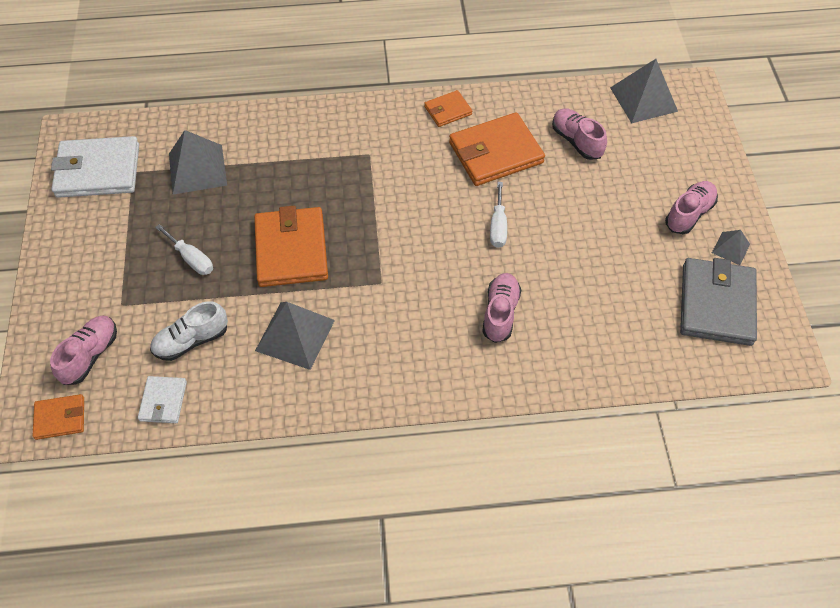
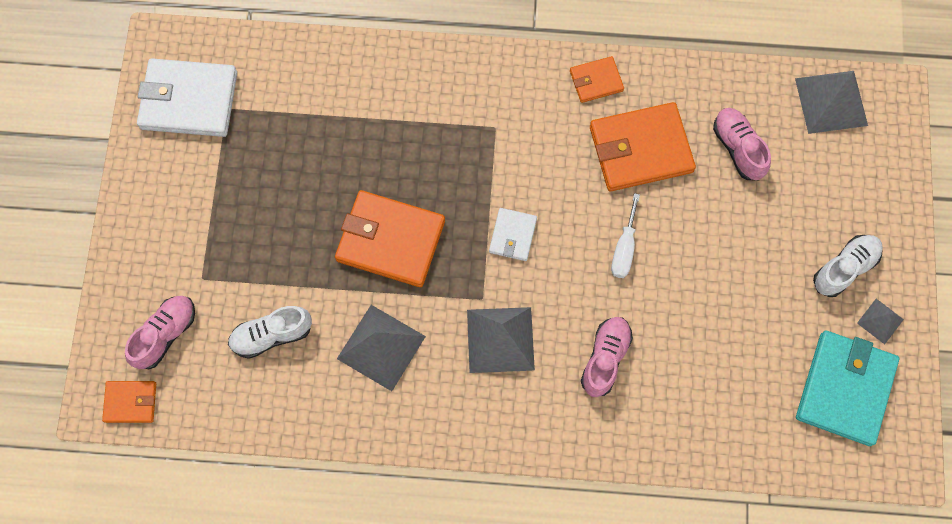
camera: 10 degrees right, 15 degrees up
(163, 401) = (236, 401): white wallet -> white wallet (513, 235)
(191, 259) = (281, 233): white screwdriver -> none
(197, 169) = (299, 116): grey pyramid -> grey pyramid (500, 339)
(291, 250) = (390, 241): orange wallet -> orange wallet turned 75 degrees counterclockwise
(689, 214) = (844, 268): pink shoe -> white shoe
(716, 304) = (844, 389): grey wallet -> turquoise wallet

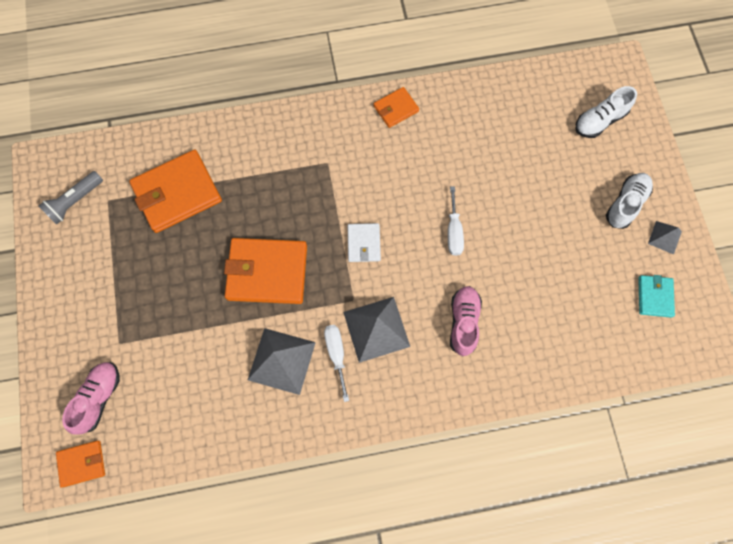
camera: 15 degrees left, 0 degrees up
(189, 100) = (75, 201): white wallet -> grey flashlight
(272, 335) = (189, 374): white shoe -> white shoe (599, 121)
(446, 356) = (336, 354): none -> white screwdriver
(640, 149) = (444, 152): orange wallet -> orange wallet (177, 193)
(738, 148) = (518, 133): pink shoe -> none
(831, 101) = (577, 82): grey pyramid -> none
(844, 389) = (654, 297): turquoise wallet -> turquoise wallet, size x0.52

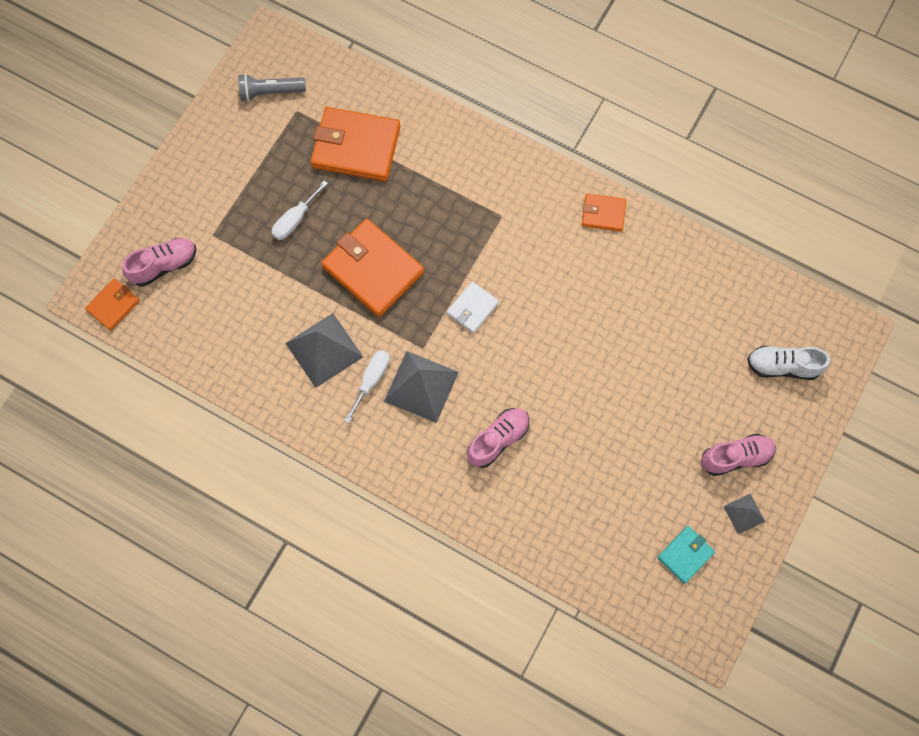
camera: 40 degrees right, 0 degrees up
(82, 463) = (113, 305): orange wallet -> orange wallet turned 75 degrees counterclockwise
(453, 231) = (558, 359): white screwdriver -> white screwdriver (295, 220)
(625, 204) = (735, 457): white shoe -> pink shoe

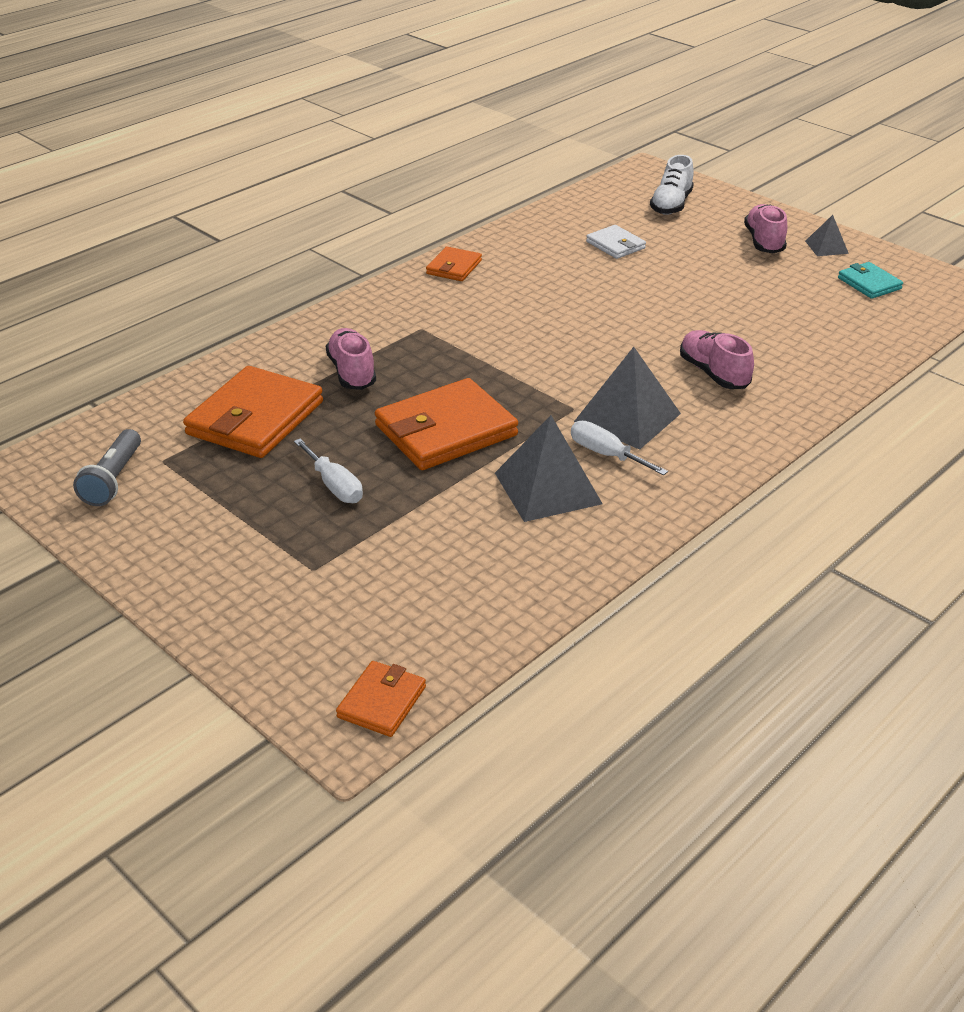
camera: 75 degrees left, 35 degrees down
(113, 305) = (381, 702): orange wallet -> orange wallet turned 60 degrees clockwise
(164, 265) = (338, 630): pink shoe -> pink shoe (352, 372)
(472, 308) = (534, 365): white wallet -> white wallet (615, 245)

